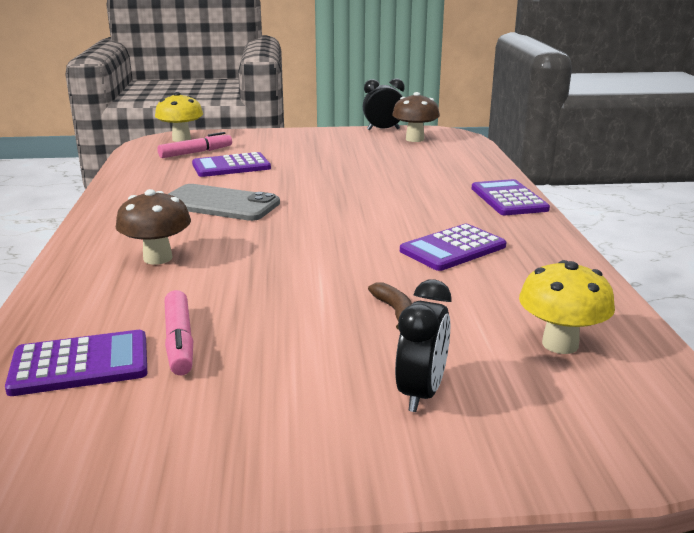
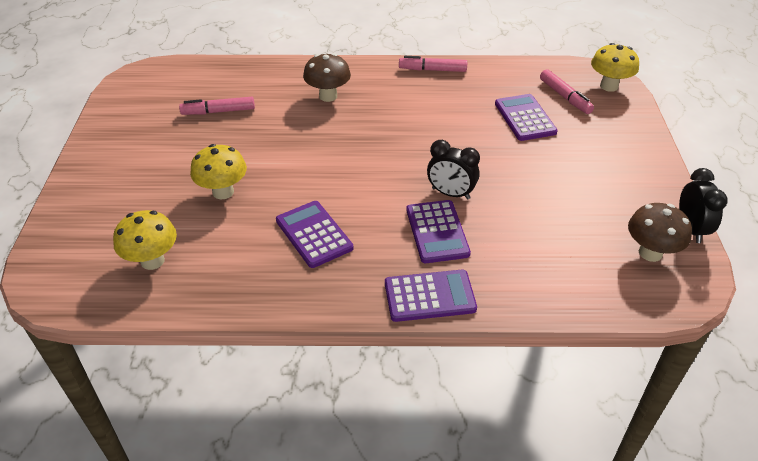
camera: 95 degrees right, 20 degrees up
(80, 364) = (208, 85): purple calculator -> purple calculator (437, 232)
(115, 202) = (433, 70): none -> pink marker
(220, 204) = (427, 116): grey phone -> none
(395, 311) = (223, 192): brown banana -> yellow mushroom
(421, 393) = (131, 192): black clock -> black clock (450, 193)

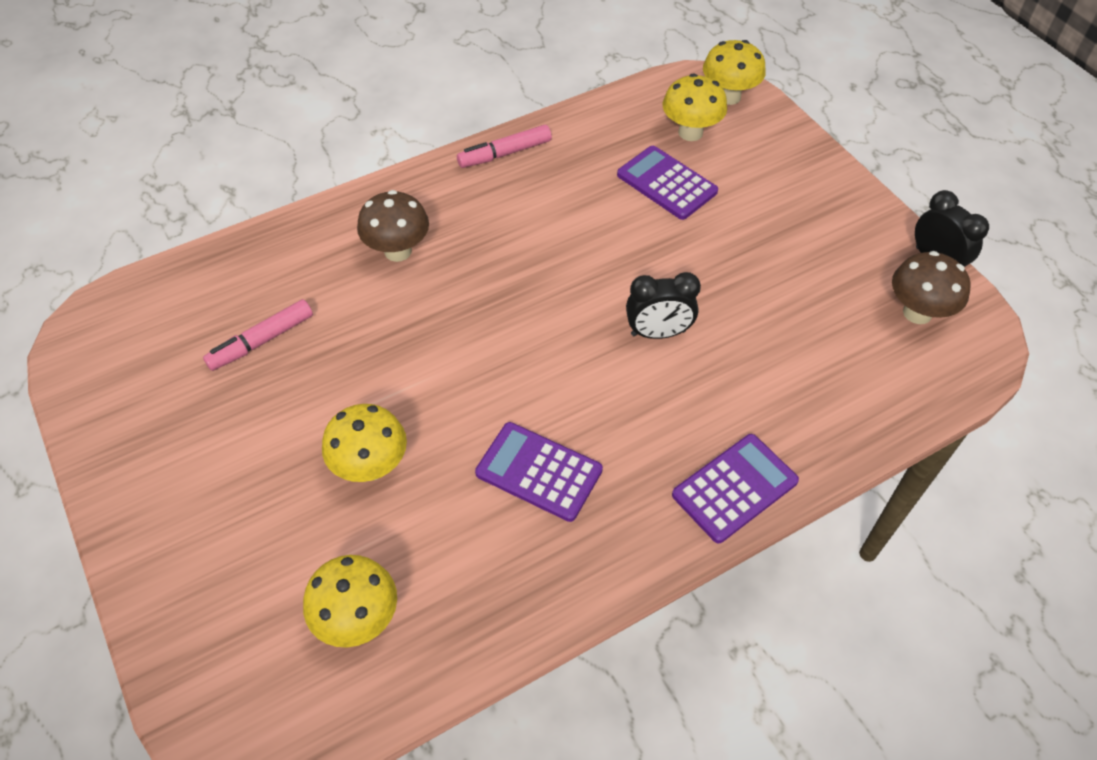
camera: 30 degrees left, 10 degrees up
(437, 232) = (681, 395): purple calculator -> none
(564, 97) = (690, 132): pink marker -> yellow mushroom

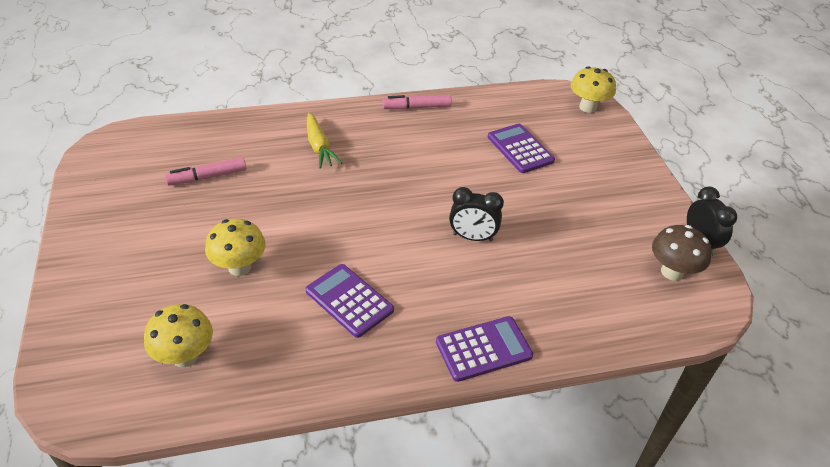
camera: 15 degrees right, 10 degrees down
(398, 251) = (319, 147): brown mushroom -> yellow carrot
(690, 132) = (550, 122): yellow mushroom -> none

